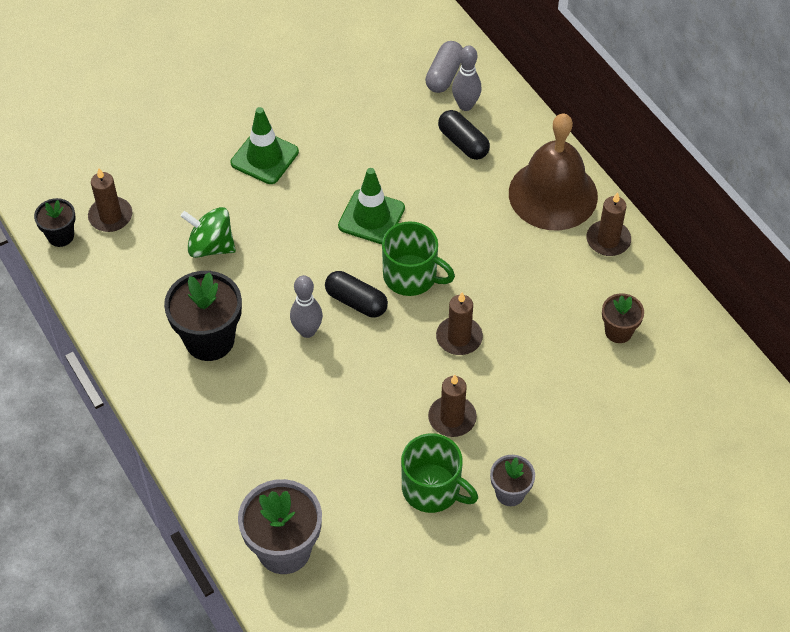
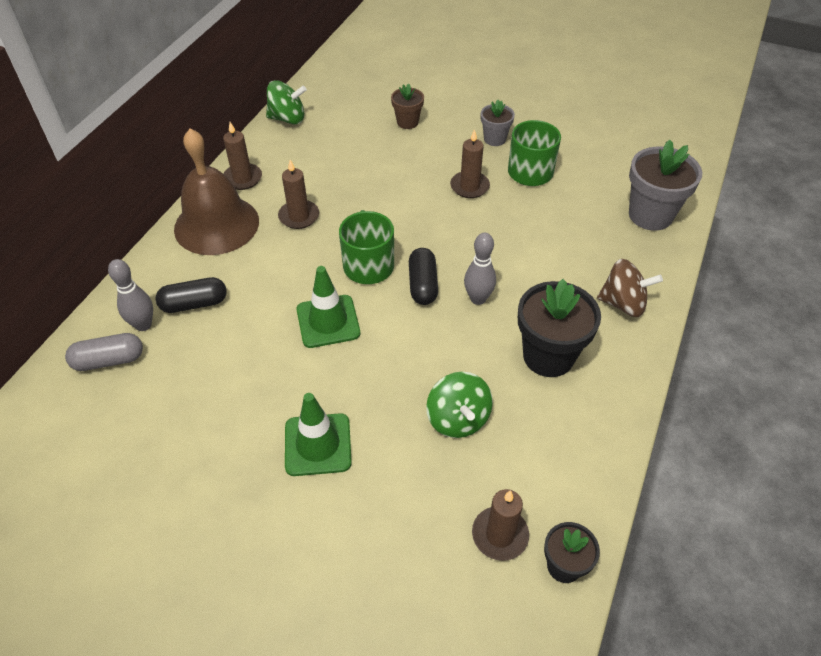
camera: 125 degrees left, 5 degrees down
(209, 434) = (623, 303): none -> brown spinning top
(459, 338) = (401, 213): brown candle -> brown candle (299, 216)
(463, 143) = (194, 304): black capsule -> black capsule turned 60 degrees clockwise
(618, 331) = (323, 143): brown flower pot -> brown flower pot (407, 122)
(687, 321) = (287, 119): none -> green spinning top

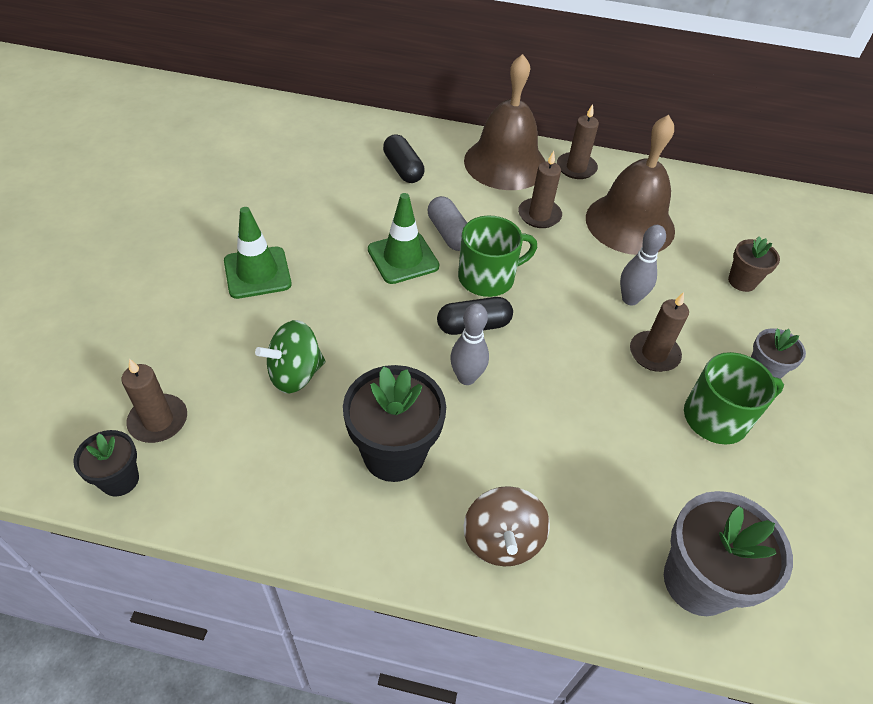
camera: 75 degrees right, 0 degrees up
(109, 360) = (332, 136): grey capsule -> grey capsule (449, 233)
(143, 325) = (372, 146): grey bowling pin -> grey bowling pin (630, 299)
(287, 119) = (686, 183): green spinning top -> none
(327, 163) = (630, 223): none -> brown bell

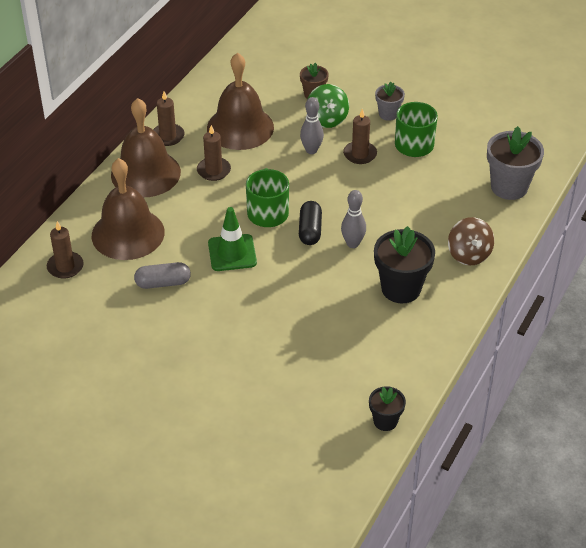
camera: 70 degrees left, 5 degrees down
(158, 420) = (343, 400): brown candle -> brown candle (65, 267)
(257, 273) = (218, 336): green traffic cone -> none
(295, 374) = (324, 326): green spinning top -> green spinning top (327, 119)
(403, 169) = (128, 233): black capsule -> brown bell
(449, 233) = (215, 223): grey capsule -> grey capsule (163, 283)
(502, 540) = (469, 254): brown spinning top -> brown spinning top turned 60 degrees clockwise

